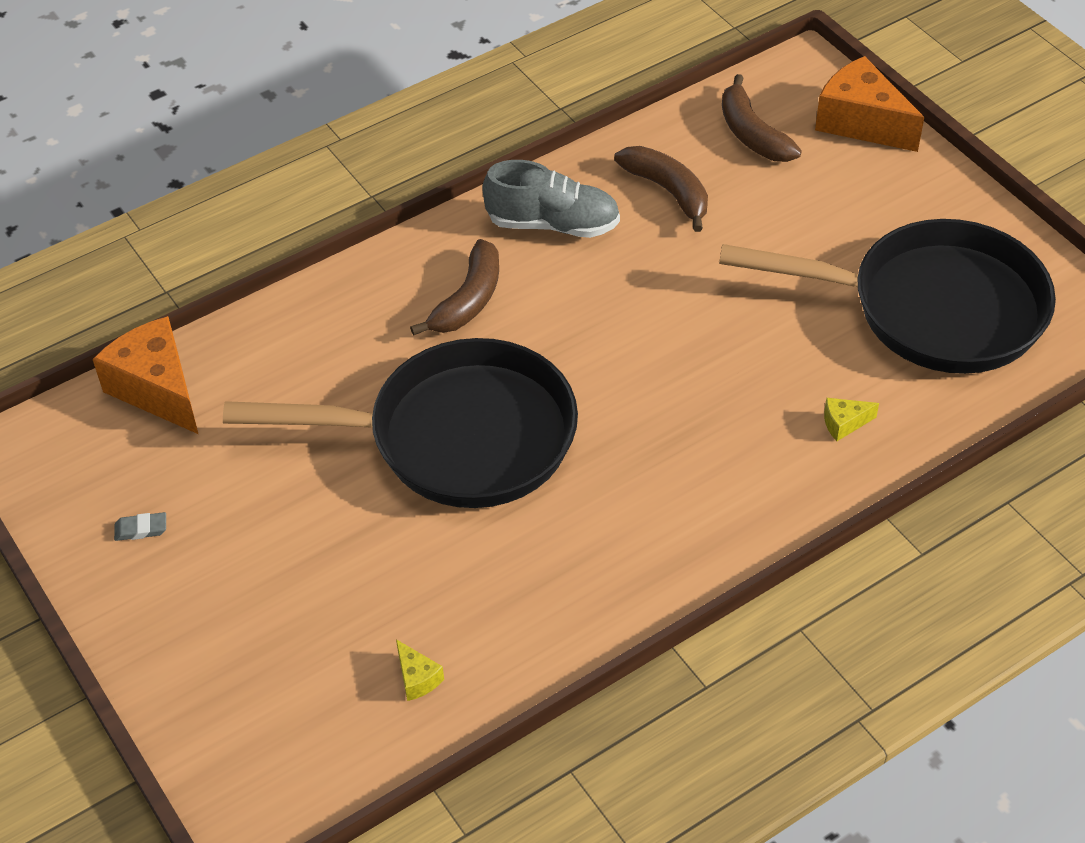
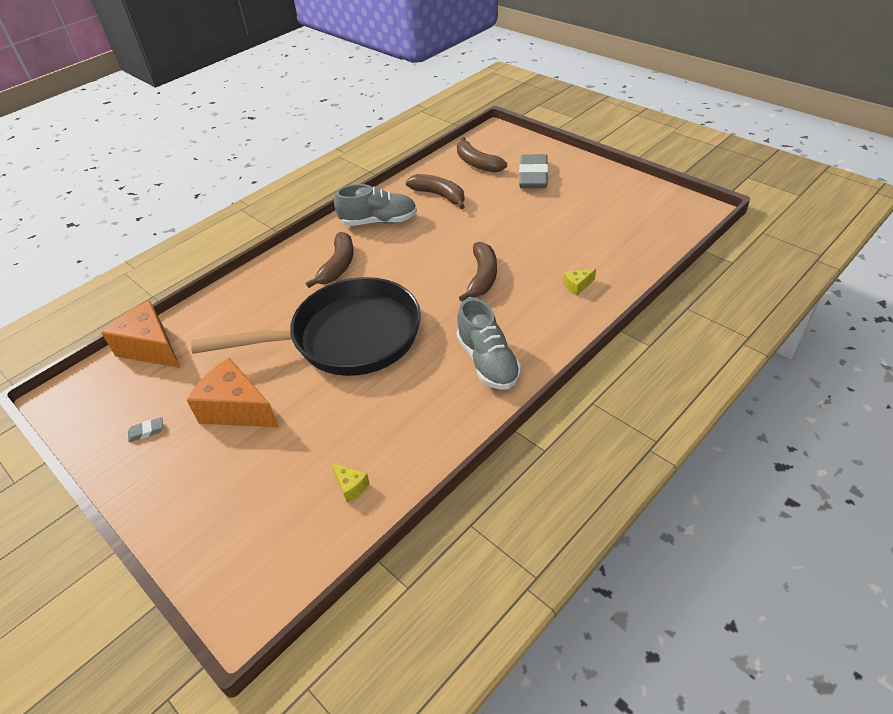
camera: 10 degrees left, 5 degrees down
(662, 527) = (488, 362): none -> grey shoe
(696, 373) = (482, 277): none -> brown banana
(842, 184) = (533, 176): none -> grey eraser
(861, 122) = (533, 149): orange cheese -> orange cheese (237, 409)
(933, 308) = (605, 222): black pan -> none

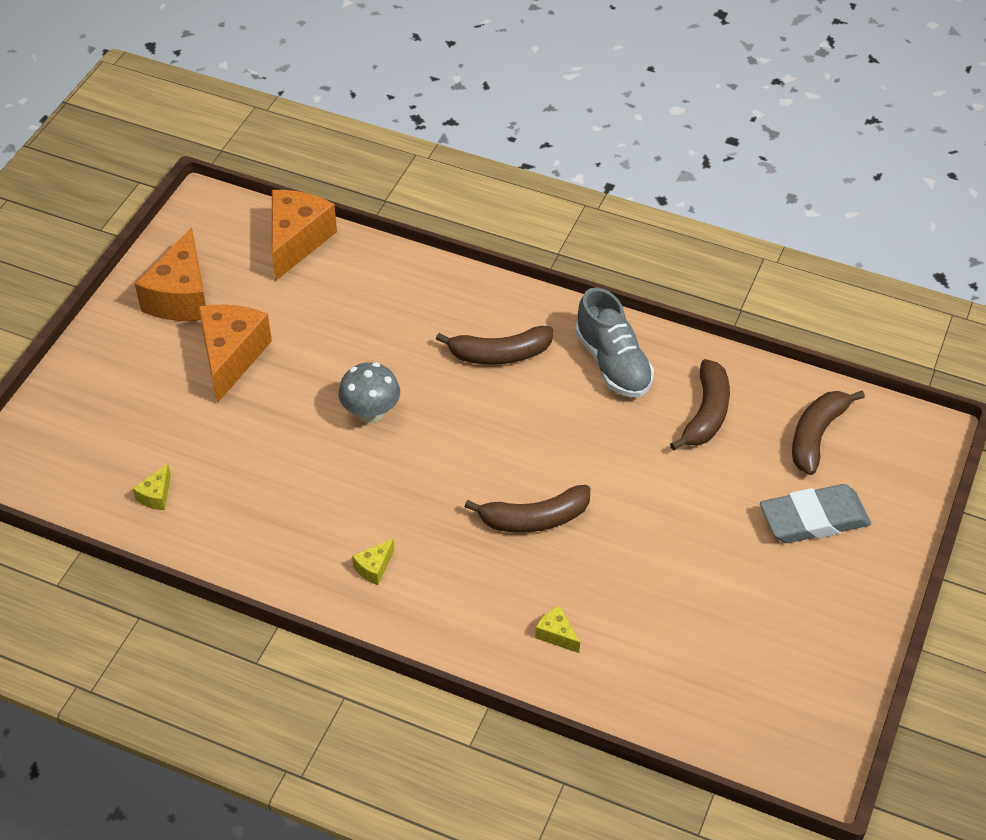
camera: 65 degrees right, 5 degrees up
(146, 431) = (181, 296): grey eraser -> orange cheese
(347, 337) = (371, 413): black pan -> grey mushroom
(488, 362) = (374, 567): grey shoe -> yellow cheese

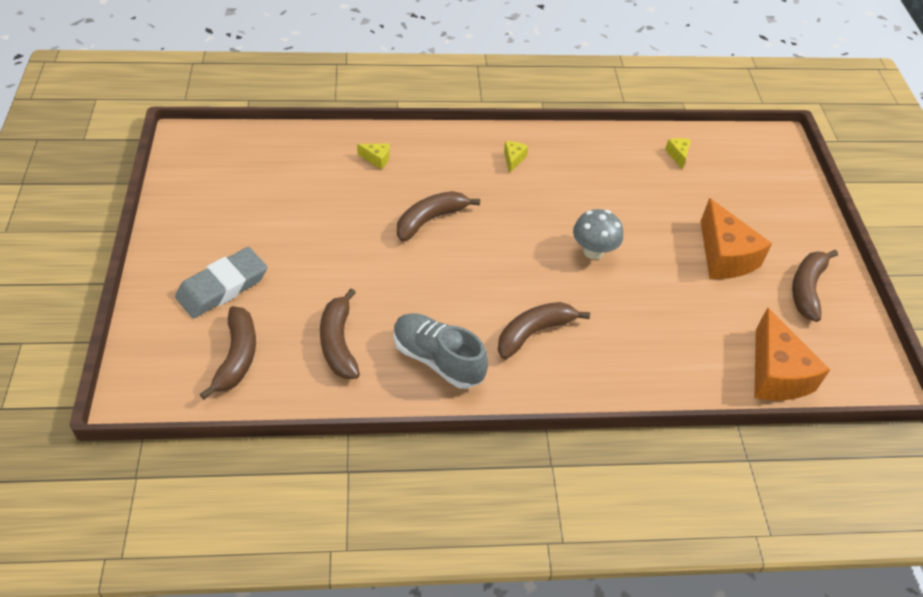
camera: 150 degrees right, 0 degrees up
(181, 296) = (807, 289): orange cheese -> brown banana

